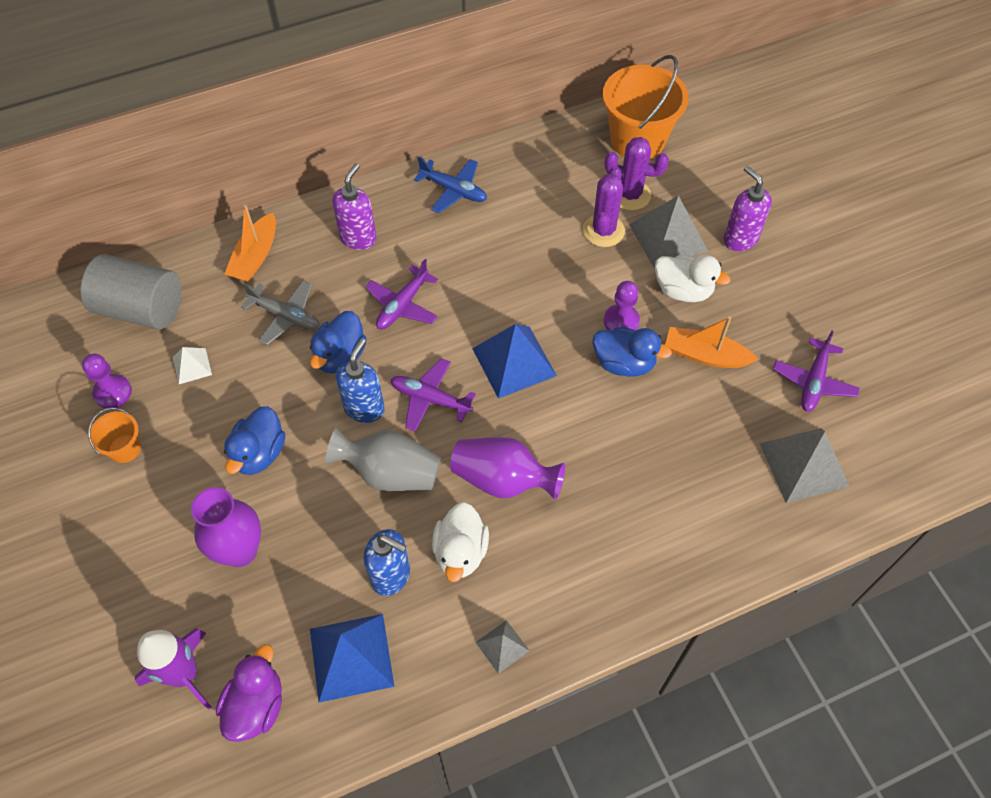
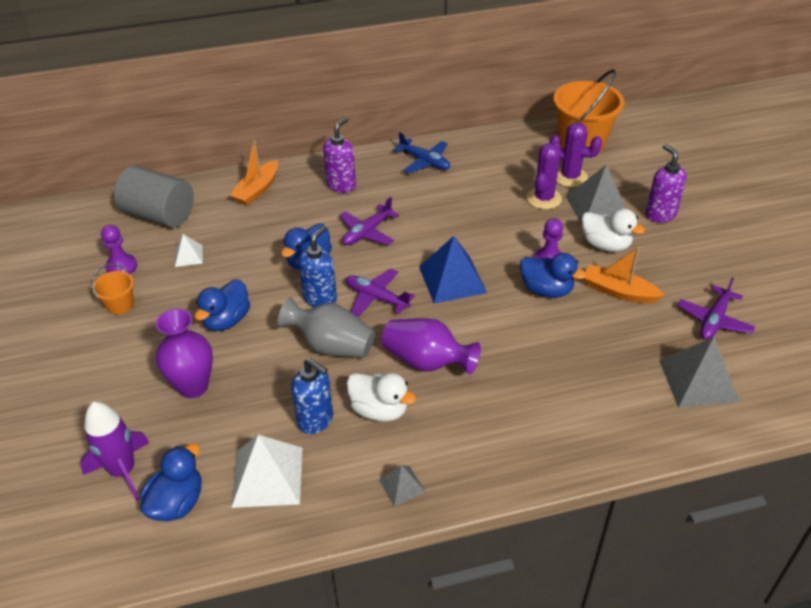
camera: 10 degrees right, 15 degrees down
(256, 706) = (177, 503): purple duck -> blue duck
(285, 316) = (271, 230): grey plane -> none
(351, 657) = (267, 476): blue pyramid -> white pyramid
(460, 552) = (379, 410): white duck -> white duck turned 75 degrees counterclockwise

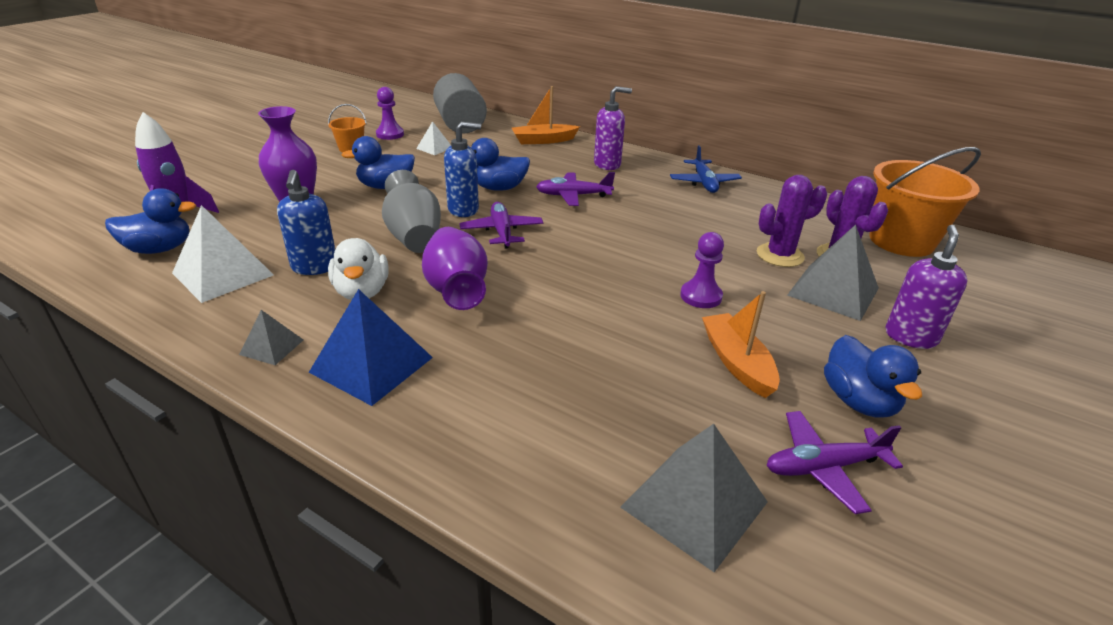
camera: 45 degrees right, 10 degrees down
(452, 279) = (583, 256): blue pyramid -> blue pyramid (371, 364)
(546, 290) = (657, 313): blue duck -> blue duck (858, 401)
(605, 245) = (790, 321): white duck -> none

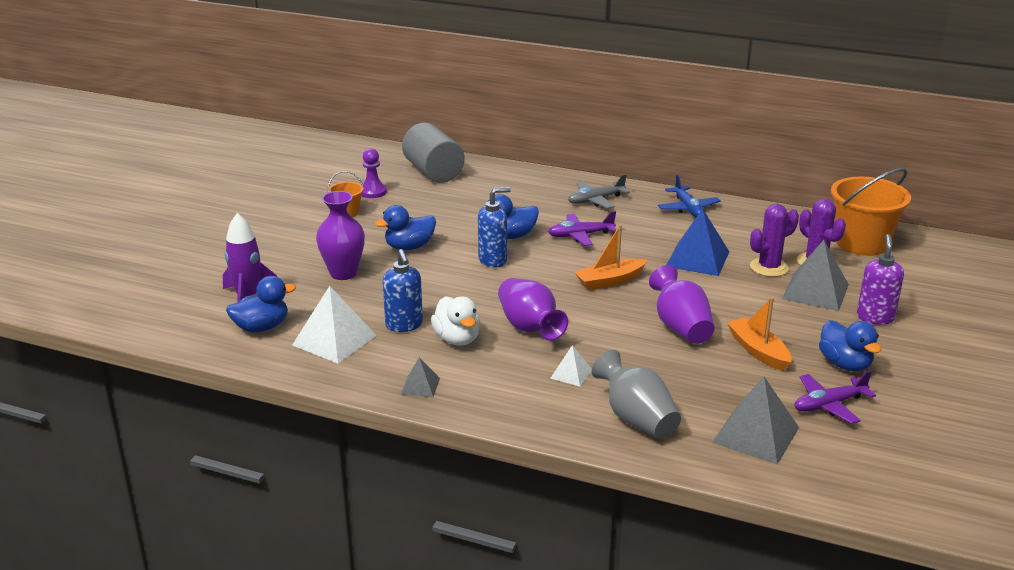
camera: 10 degrees left, 5 degrees down
(371, 364) = (502, 387): blue pyramid -> blue pyramid (697, 259)
(414, 237) = (467, 290): grey vase -> grey vase (636, 418)
(434, 148) = (426, 202): white pyramid -> white pyramid (571, 374)
(502, 232) = (537, 276): purple plane -> none
(543, 140) = (524, 181): orange boat -> orange boat (610, 281)
(607, 164) = (595, 200): purple soap dispenser -> grey plane
(644, 314) = (680, 327): none -> purple vase
(701, 296) = (718, 308): purple pawn -> none

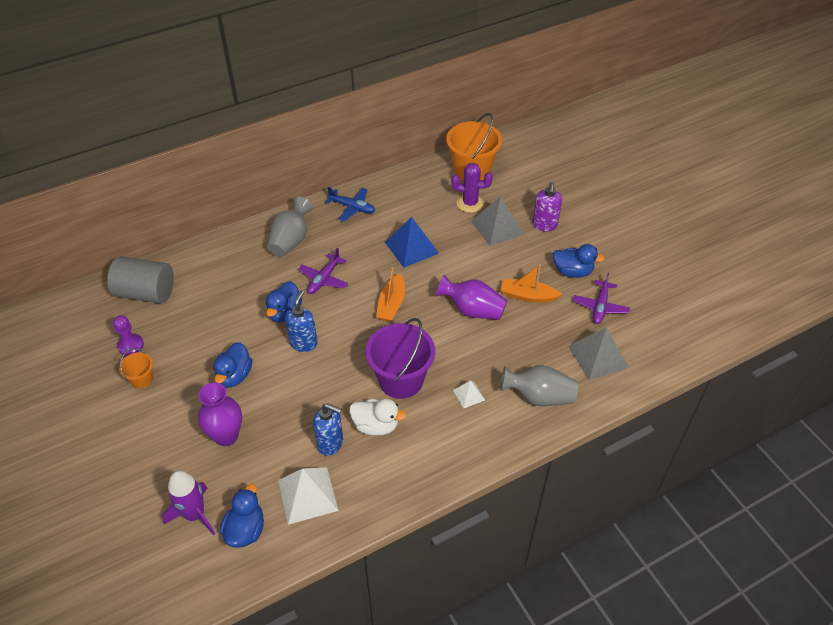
camera: 50 degrees left, 20 degrees up
(420, 386) = (409, 480): grey pyramid -> none
(529, 327) = (401, 380): purple vase -> purple bucket
(595, 200) = (290, 240): grey plane -> grey vase
(769, 267) = (454, 226): purple cactus -> none
(875, 317) = (544, 225): purple soap dispenser -> purple soap dispenser turned 135 degrees counterclockwise

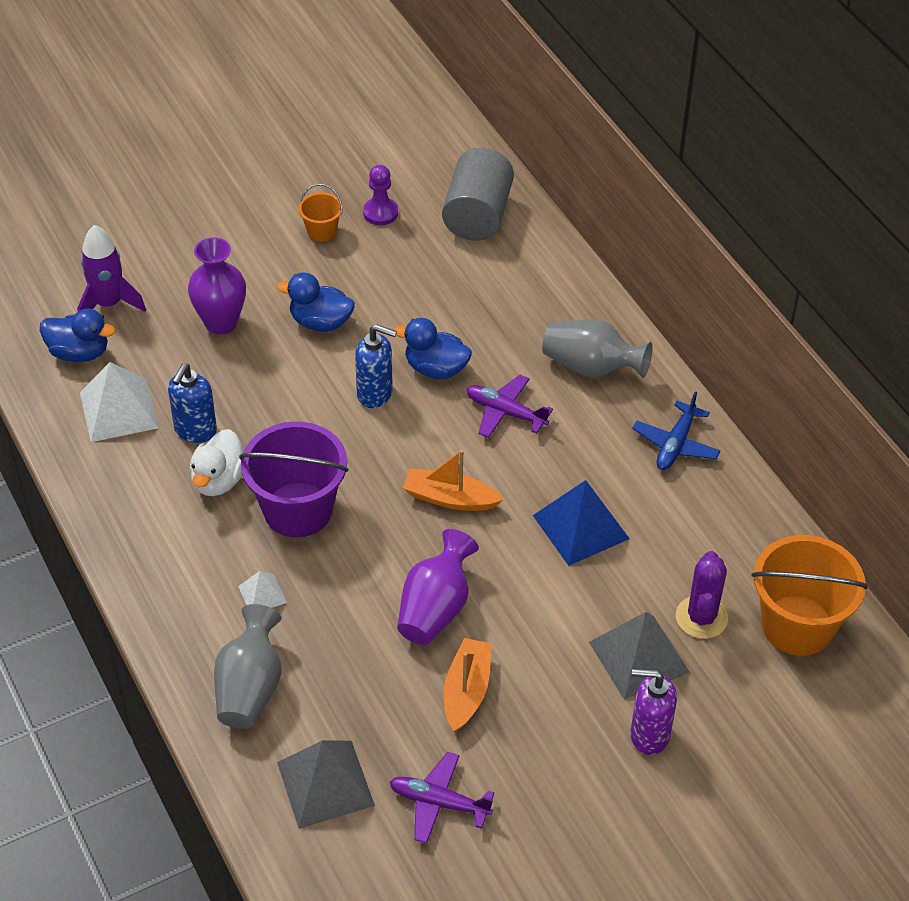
camera: 90 degrees right, 0 degrees up
(572, 271) = (526, 769): blue duck -> none

